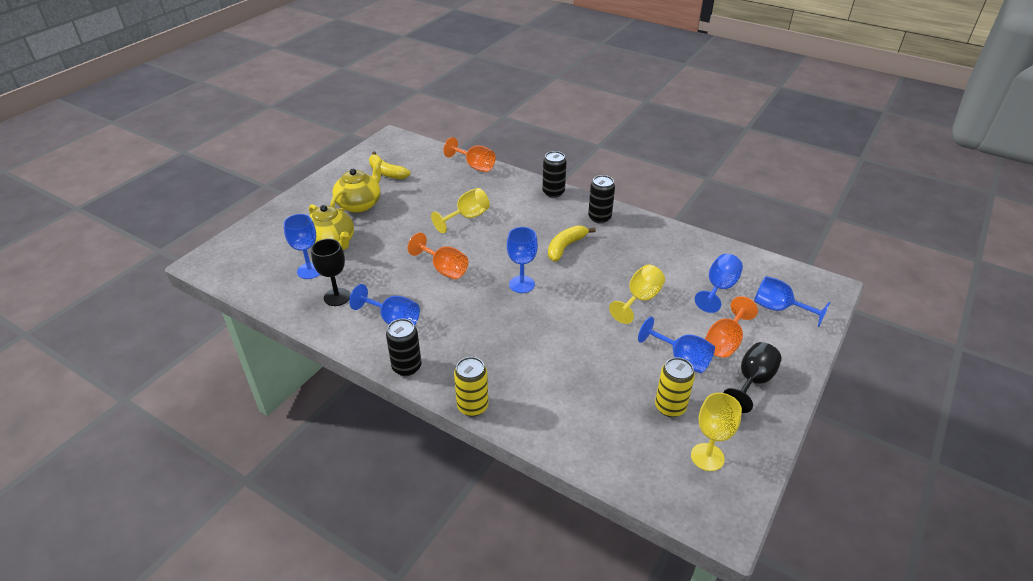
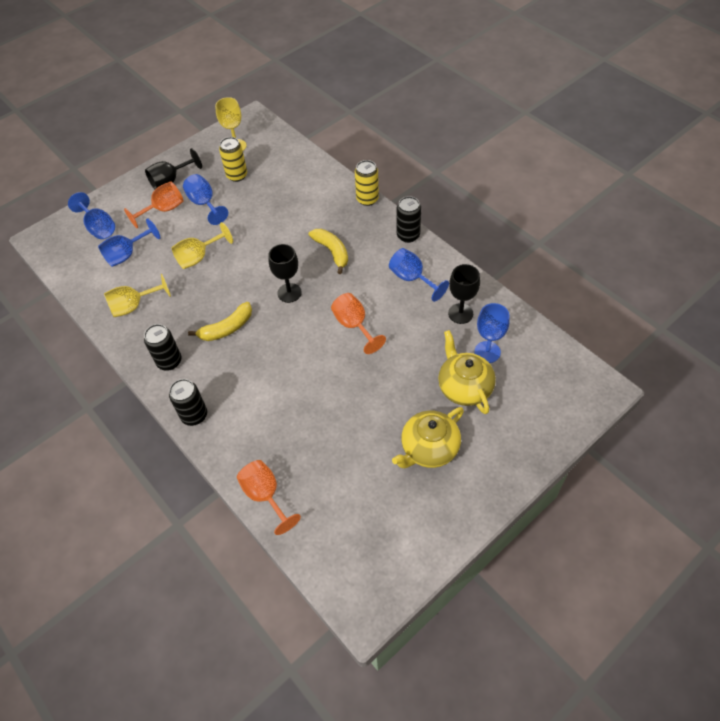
camera: 160 degrees left, 15 degrees up
(386, 172) = (386, 511): yellow banana -> yellow banana (332, 252)
(467, 217) = (309, 394): yellow goblet -> yellow goblet (134, 306)
(521, 284) = (289, 293): blue goblet -> black goblet

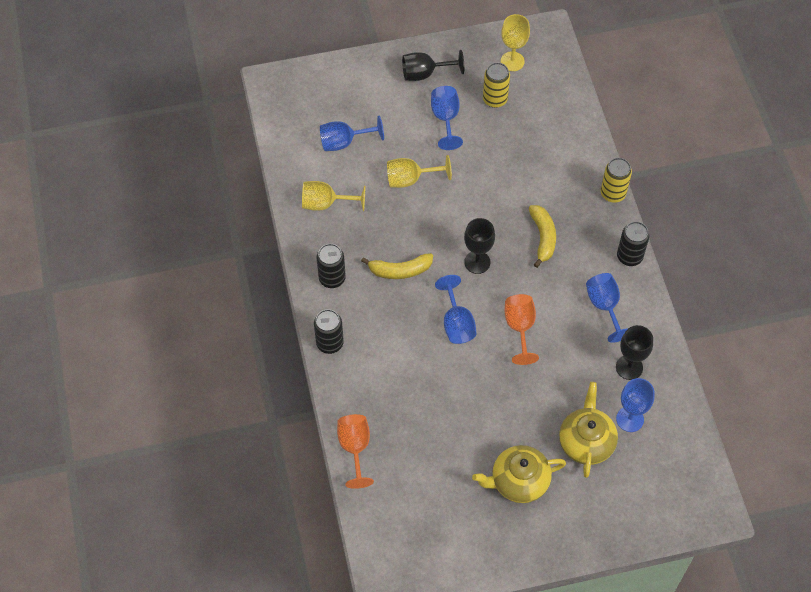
camera: 25 degrees right, 5 degrees up
(99, 227) = (330, 97): blue goblet -> blue goblet (456, 323)
(163, 210) = (401, 106): orange goblet -> none

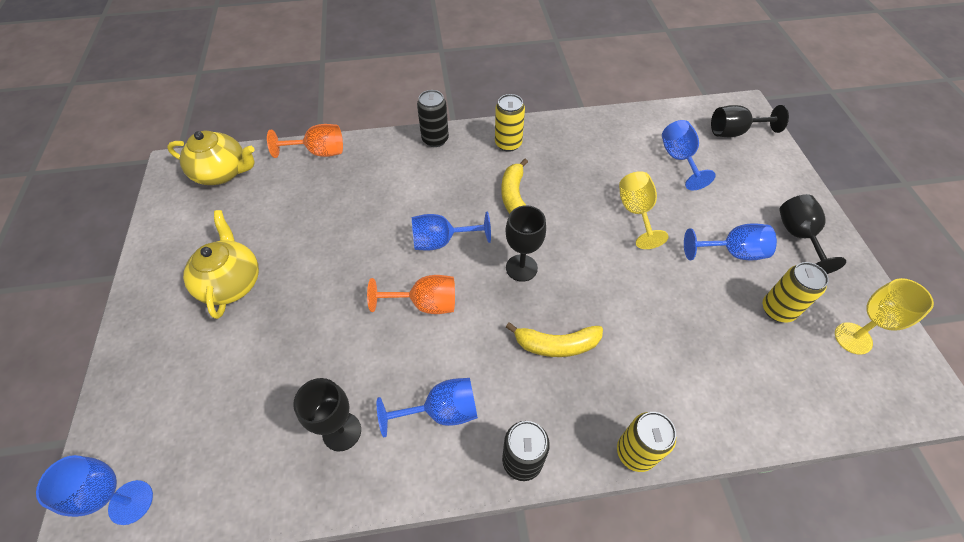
camera: 95 degrees right, 5 degrees down
(305, 96) = (734, 132): none -> black goblet
(326, 203) = (598, 142): yellow goblet -> none
(332, 278) = (508, 144): black can -> yellow can
(586, 442) = (253, 360): yellow teapot -> yellow teapot (222, 173)
(630, 419) = (265, 420): blue goblet -> blue goblet (131, 502)

